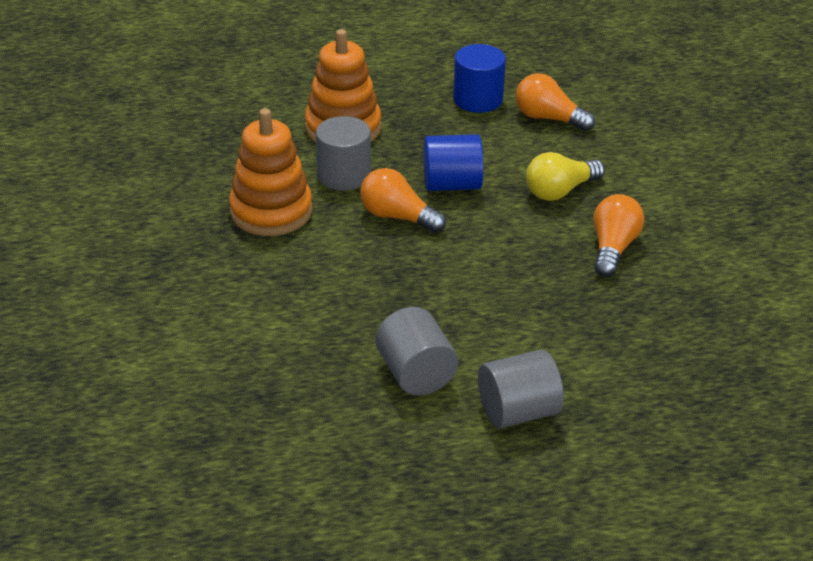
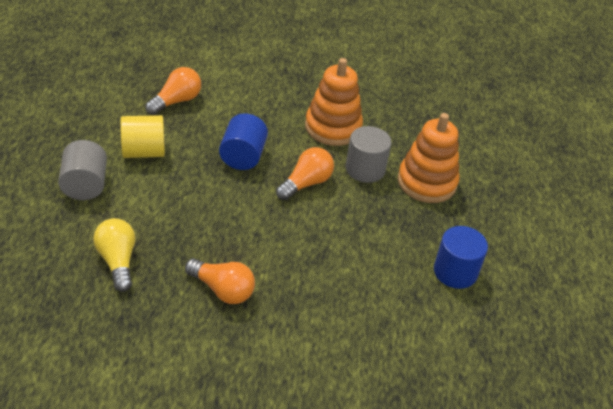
camera: 100 degrees right, 5 degrees up
(415, 374) = (143, 151): grey cylinder -> yellow cylinder
(452, 184) = (336, 221): blue cylinder -> blue cylinder (242, 156)
(549, 118) = (416, 310): orange light bulb -> orange light bulb (176, 101)
(560, 191) = (307, 282): yellow light bulb -> yellow light bulb (117, 261)

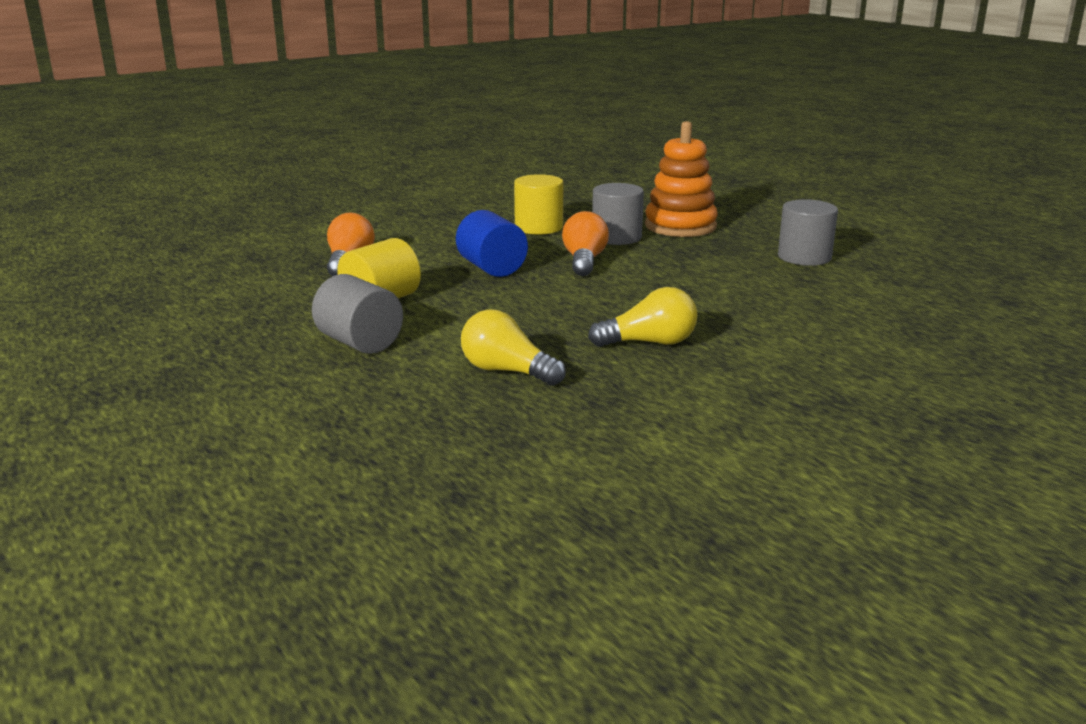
camera: 35 degrees left, 20 degrees down
(222, 290) = (649, 343): orange light bulb -> yellow light bulb
(333, 127) = (538, 227): orange stacking toy -> yellow cylinder
(455, 271) = (804, 257): blue cylinder -> grey cylinder

